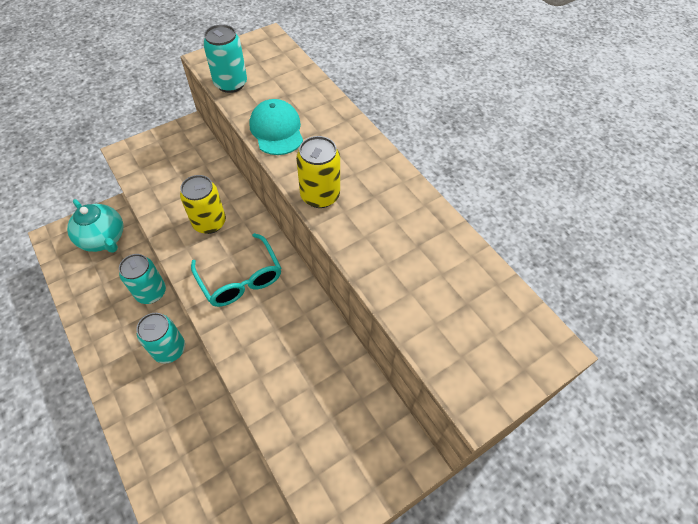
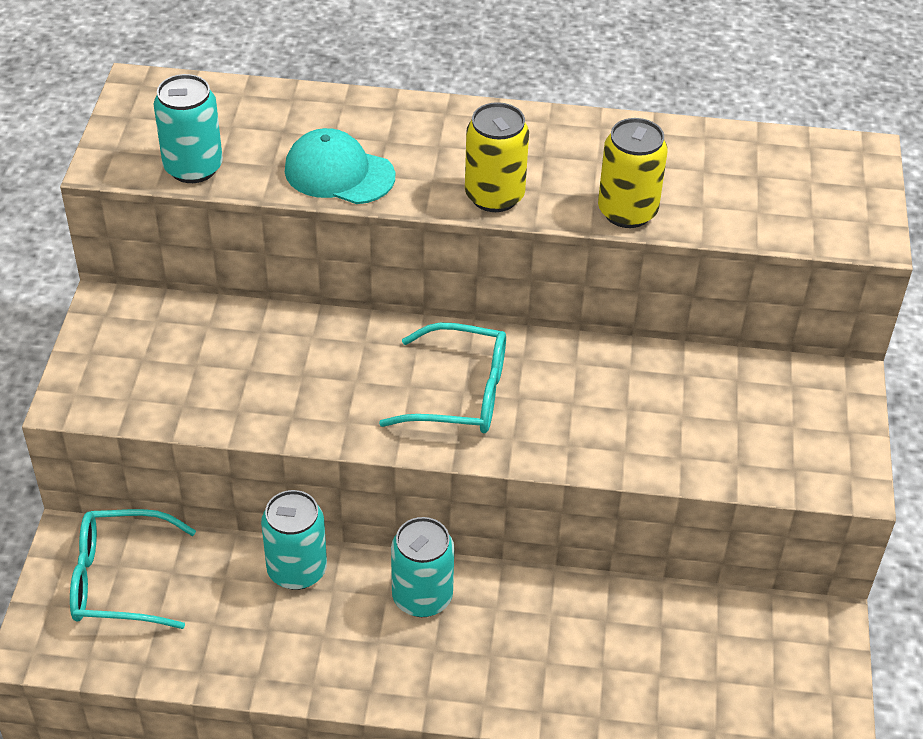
camera: 50 degrees left, 10 degrees down
(104, 239) = (121, 580): turquoise teapot -> turquoise glasses
(209, 223) = (329, 376): yellow can -> yellow can (627, 212)

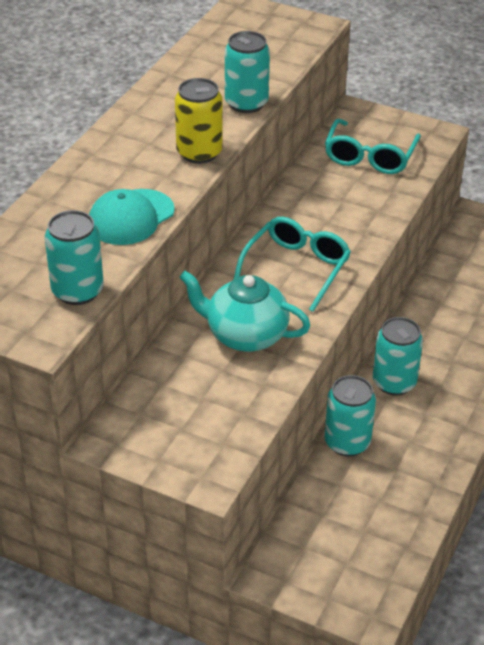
camera: 70 degrees left, 5 degrees down
(121, 580) = (320, 548): turquoise glasses -> turquoise glasses (370, 156)
(314, 375) = (245, 335): none -> turquoise teapot
(627, 212) = (246, 103): yellow can -> turquoise can

